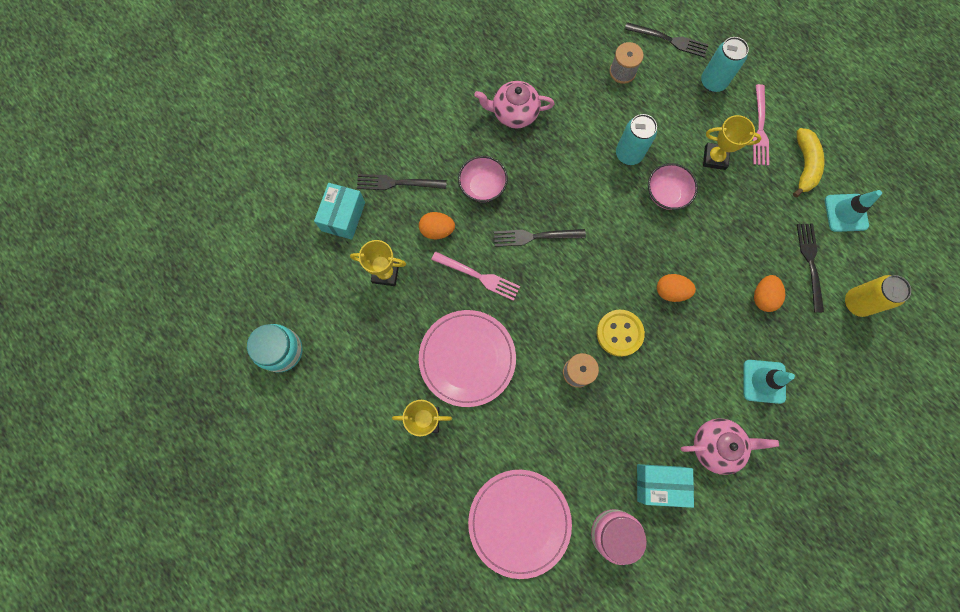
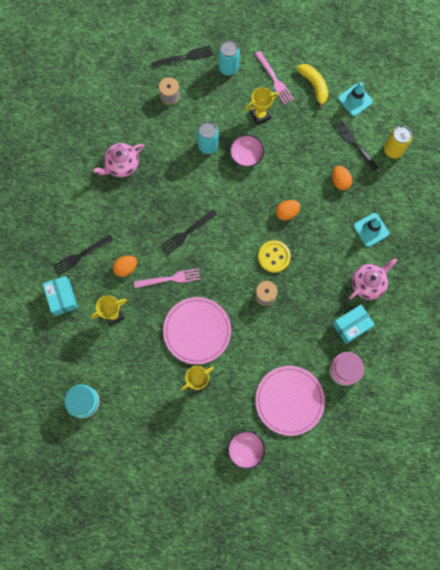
camera: 35 degrees left, 0 degrees up
(482, 186) = (134, 223): pink bowl -> pink bowl (245, 450)

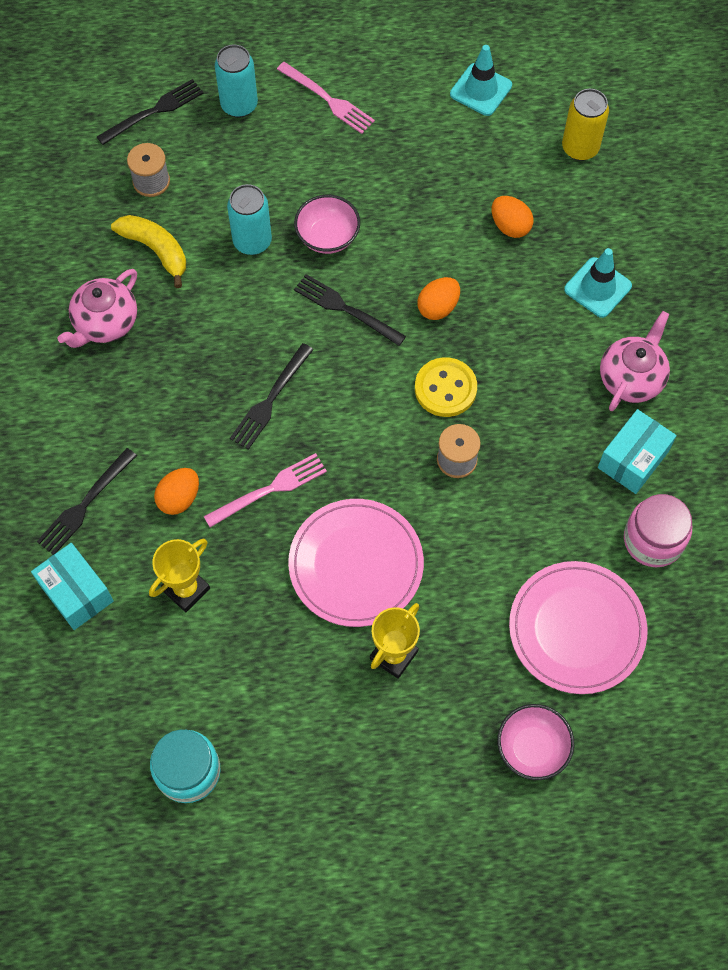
camera: 20 degrees left, 10 degrees down
(260, 115) = (325, 163): yellow trophy -> none
(314, 86) = (401, 89): yellow banana -> yellow banana (155, 250)
(353, 143) = (507, 158): black fork -> black fork (345, 309)

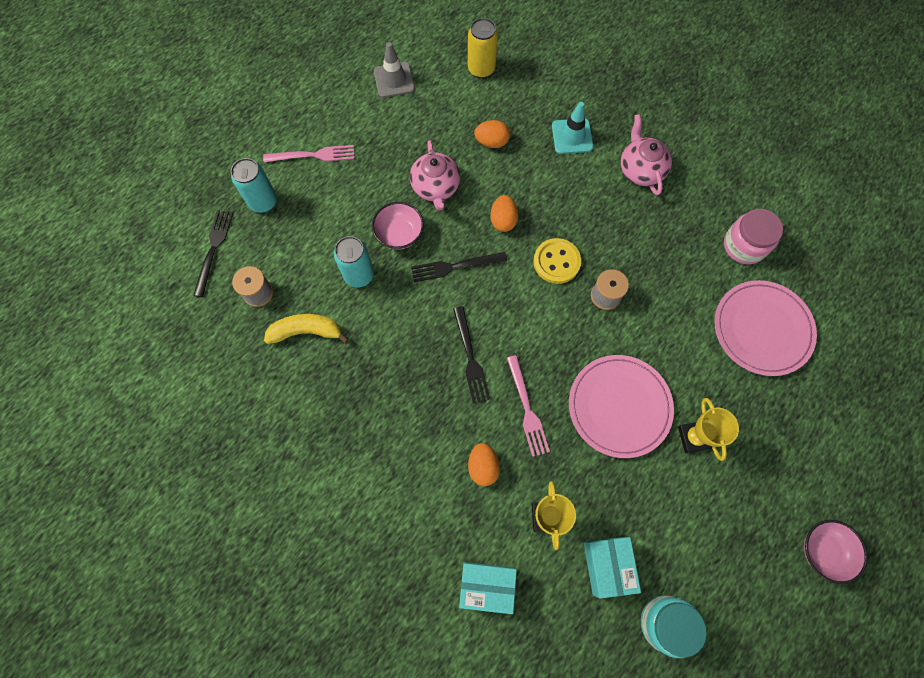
camera: 45 degrees left, 5 degrees up
(84, 505) = (432, 527): black fork -> none
(105, 323) = (323, 404): pink teapot -> pink teapot (436, 187)
(270, 489) = (527, 409): pink fork -> pink fork turned 150 degrees clockwise
(481, 90) = (394, 80): turquoise traffic cone -> grey traffic cone
(532, 748) = (813, 415): pink bowl -> pink bowl (822, 551)
(633, 459) = (688, 212): turquoise box -> turquoise box (607, 565)

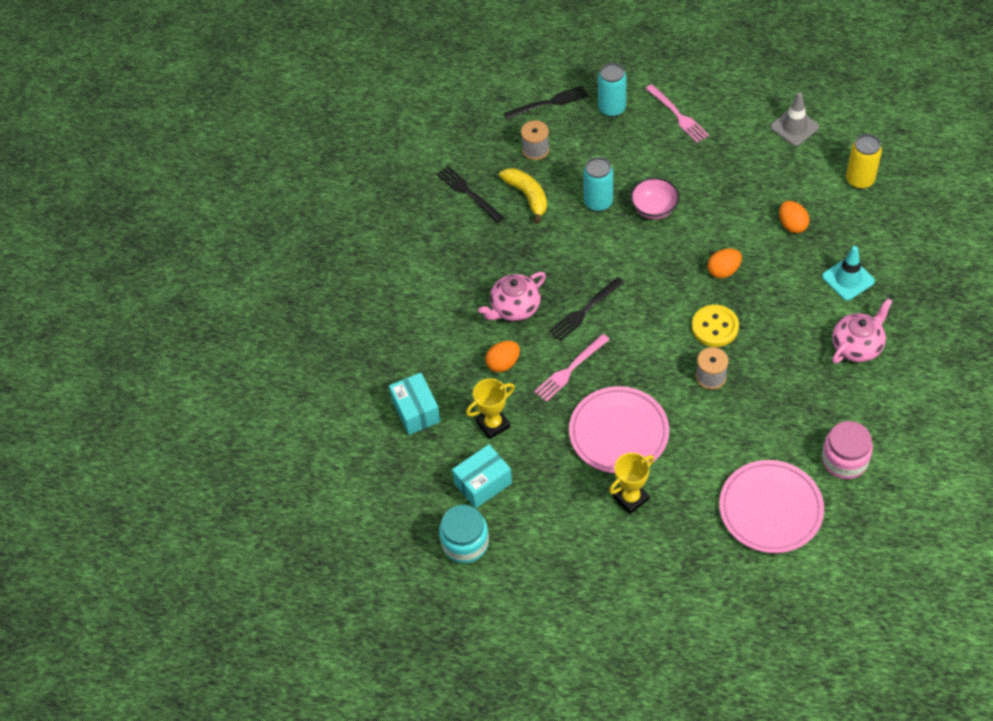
camera: 65 degrees right, 15 degrees down
(436, 187) = (716, 209): pink teapot -> pink teapot (514, 308)
(454, 267) = (654, 259): black fork -> black fork (467, 192)
(822, 551) = (599, 635): pink bowl -> none

